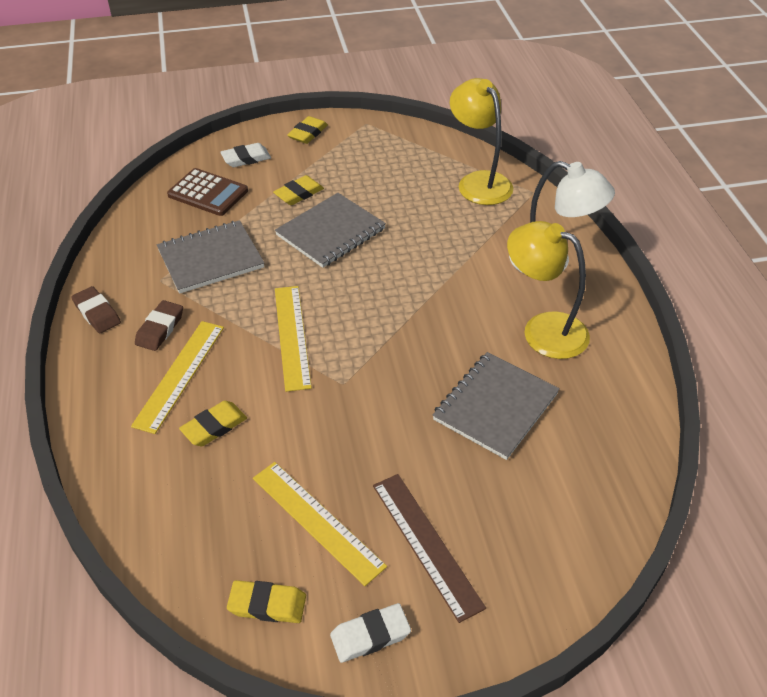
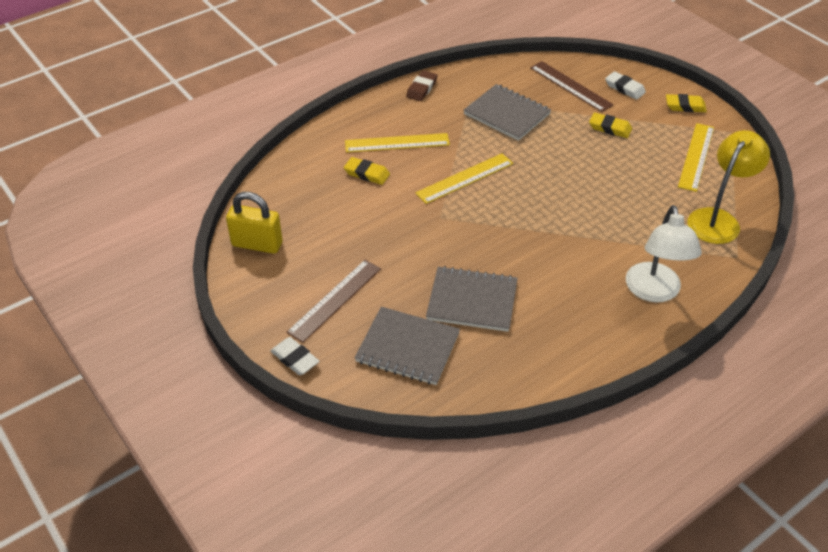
camera: 65 degrees right, 0 degrees up
(160, 329) = (428, 119): brown eraser -> none
(208, 193) = (570, 86): brown calculator -> brown ruler
(267, 604) = (257, 244): yellow eraser -> yellow padlock
(317, 521) = (324, 244): yellow ruler -> yellow ruler (696, 156)
(331, 232) = (582, 159): grey notebook -> grey notebook (407, 348)
(370, 635) = (258, 295): white eraser -> white eraser (295, 359)
(543, 329) = (570, 306): yellow lamp -> none

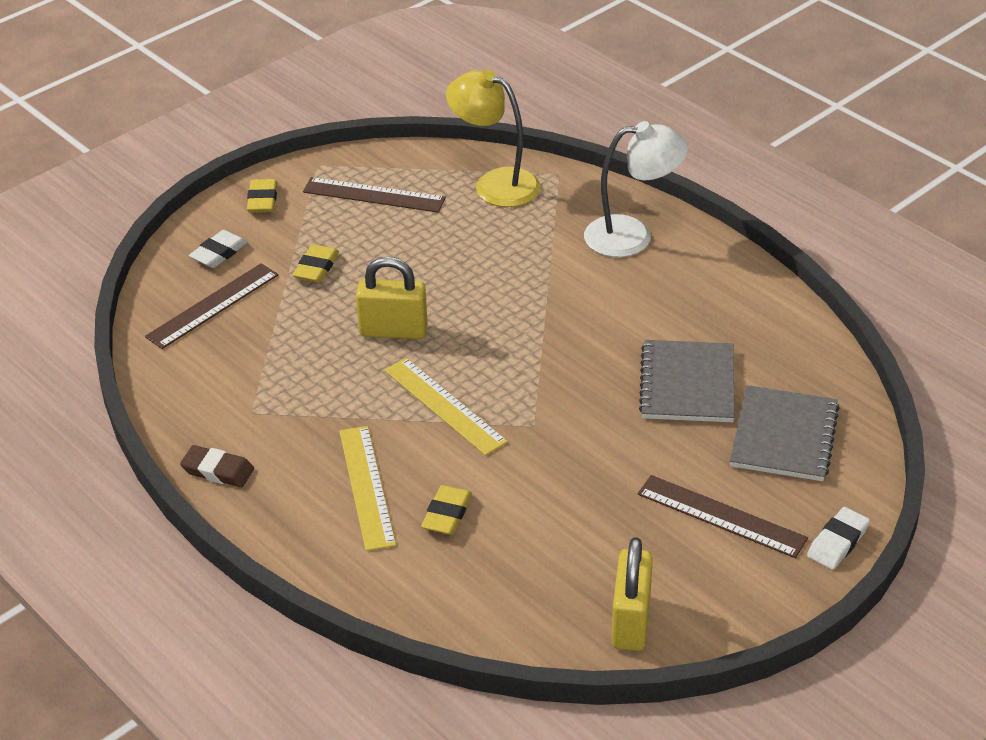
camera: 95 degrees left, 5 degrees down
(507, 114) = (286, 369): grey notebook -> none
(542, 159) = (393, 331): none -> yellow padlock
(696, 156) = (374, 195): yellow ruler -> brown ruler

